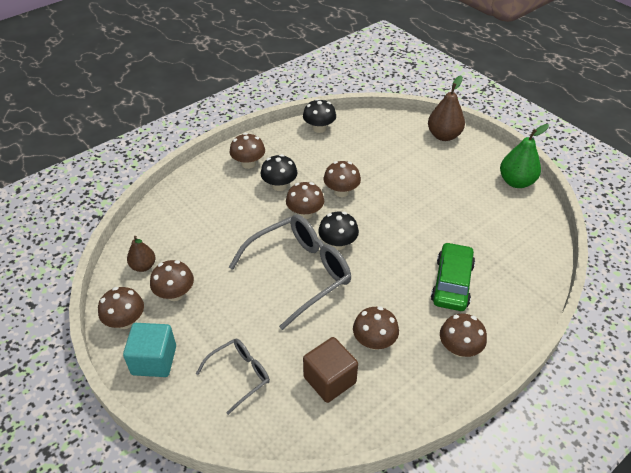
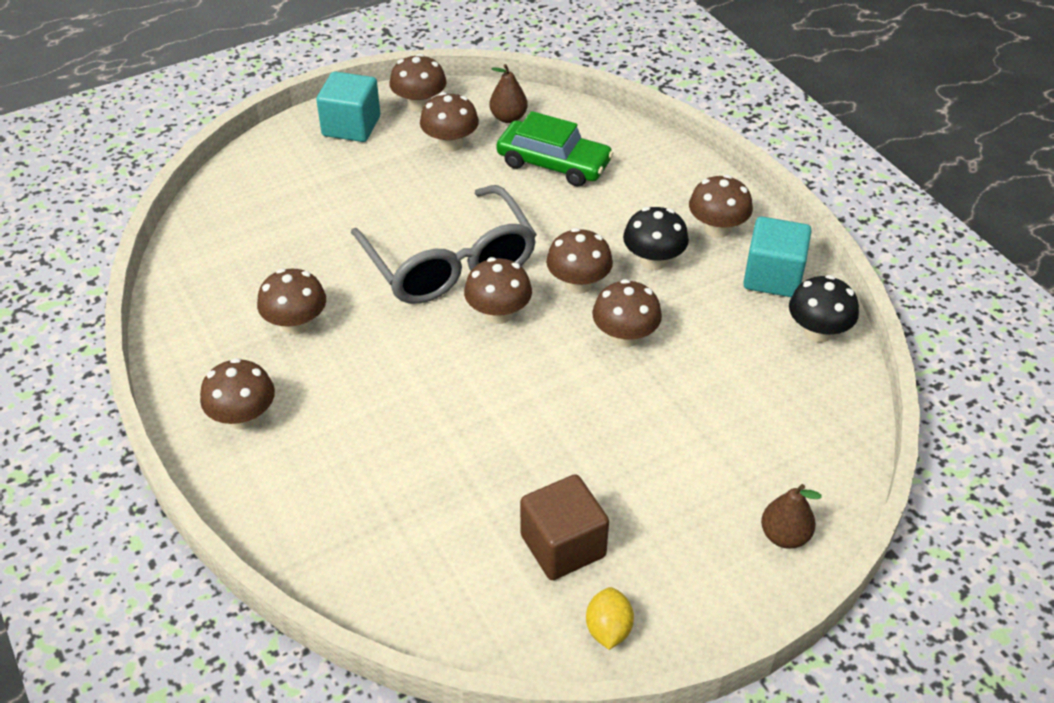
camera: 100 degrees right, 0 degrees up
(240, 375) = (299, 193): grey glasses -> none
(283, 143) = (773, 277): none -> turquoise cube
(329, 380) = (255, 270): brown cube -> brown cube (563, 546)
(338, 244) = (498, 313): black mushroom -> brown mushroom
(444, 136) = (784, 536): brown pear -> brown pear, size x0.62
(452, 283) = (370, 441): green car -> green car (553, 163)
(516, 182) = (608, 629): green pear -> yellow lemon

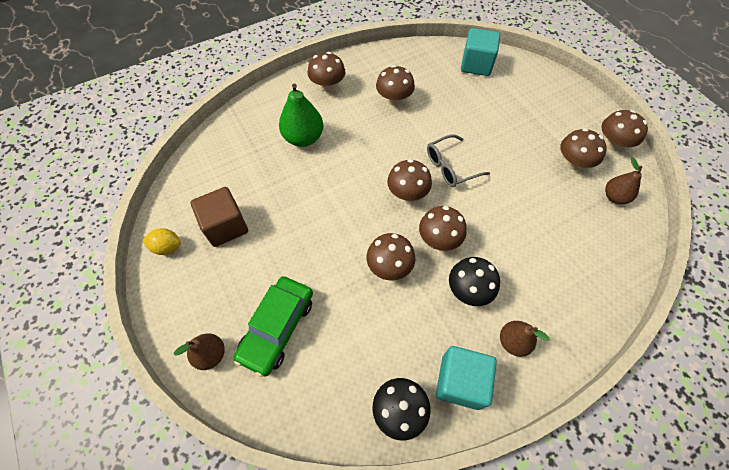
camera: 90 degrees right, 15 degrees up
(351, 126) = (576, 109): turquoise cube -> turquoise cube (476, 65)
(372, 448) = (303, 138): none -> green pear
(450, 264) = (450, 167): grey glasses -> grey glasses, size x0.54
(553, 163) = (567, 226): green car -> green car (277, 328)
(717, 229) = (513, 342): brown mushroom -> brown pear

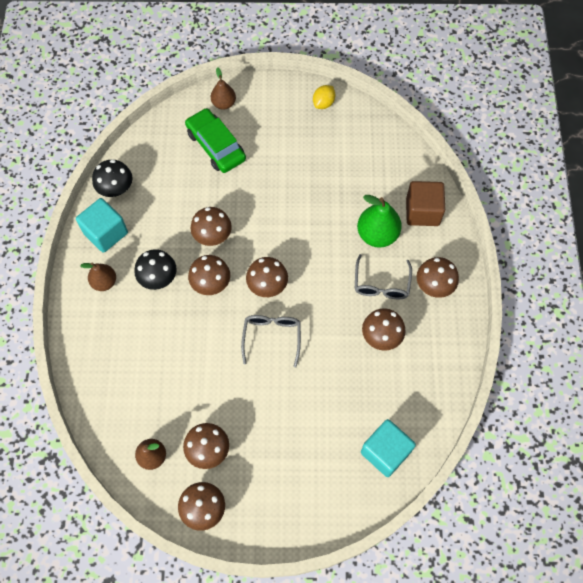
camera: 120 degrees right, 5 degrees up
(225, 226) = (319, 144): brown cube -> brown cube (422, 212)
(349, 117) = (381, 284): none -> grey glasses

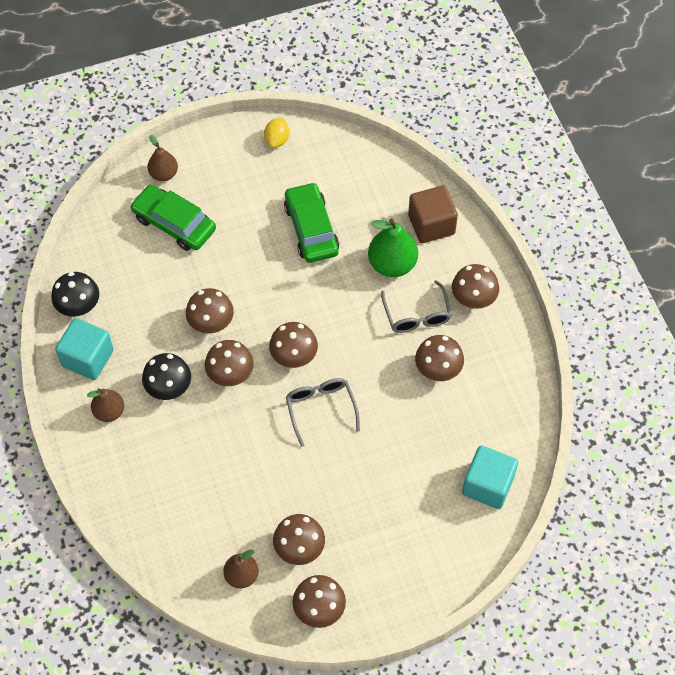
camera: 20 degrees left, 5 degrees down
(323, 184) = (311, 229): none -> green car

